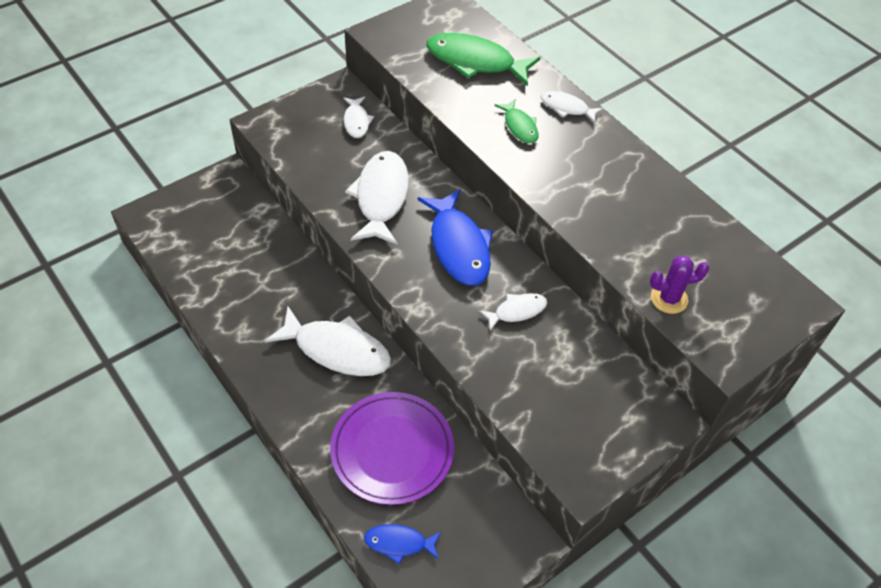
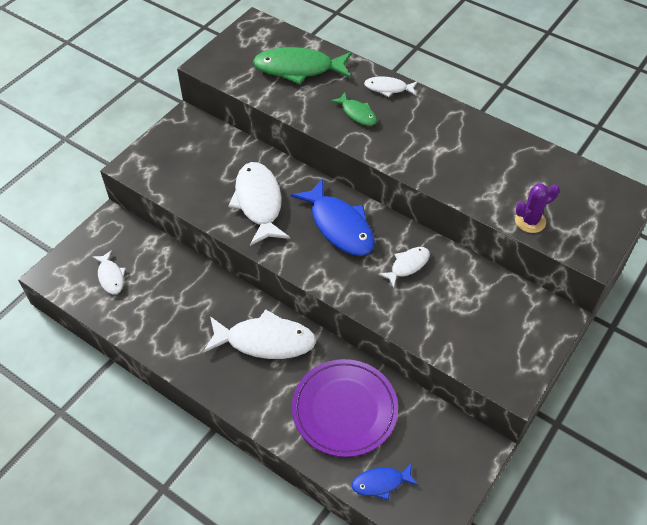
camera: 15 degrees left, 0 degrees up
(356, 121) = (211, 144): white fish -> white fish (111, 277)

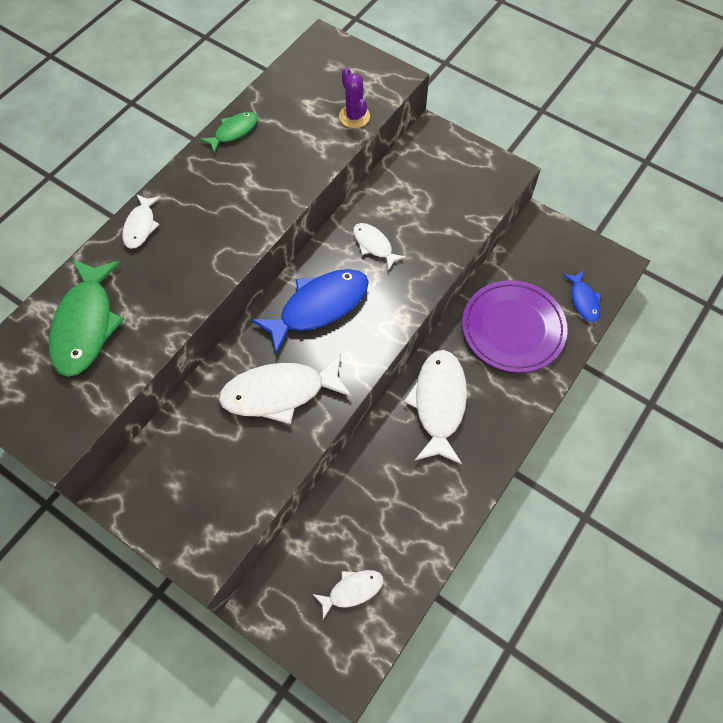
camera: 90 degrees left, 10 degrees up
(357, 113) = (181, 260): green fish -> green fish (234, 131)

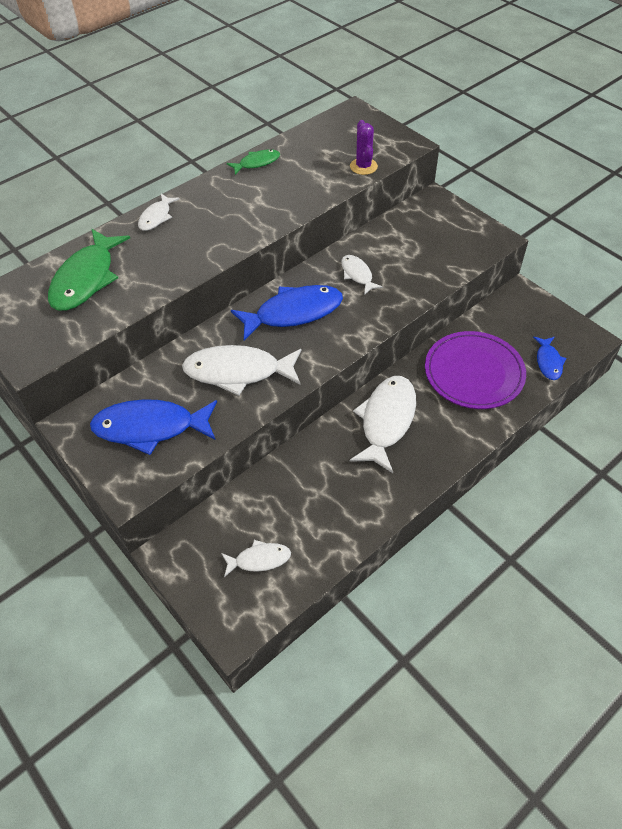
camera: 15 degrees right, 10 degrees down
(205, 481) = (150, 427): none -> blue fish

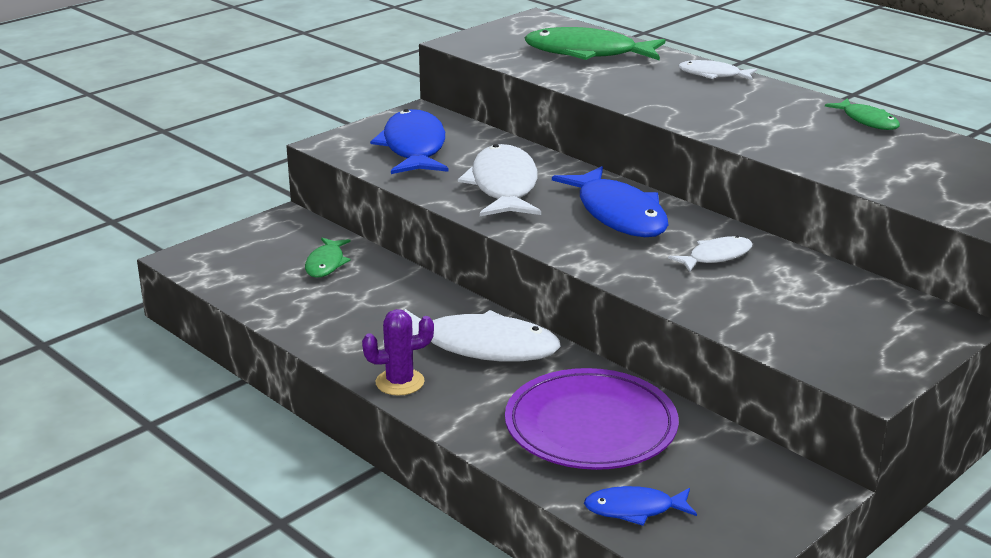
camera: 85 degrees right, 25 degrees down
(258, 518) = (326, 264): none -> green fish
(259, 559) = (269, 267): white fish -> none
(363, 166) = (910, 191): purple cactus -> purple cactus (400, 382)

